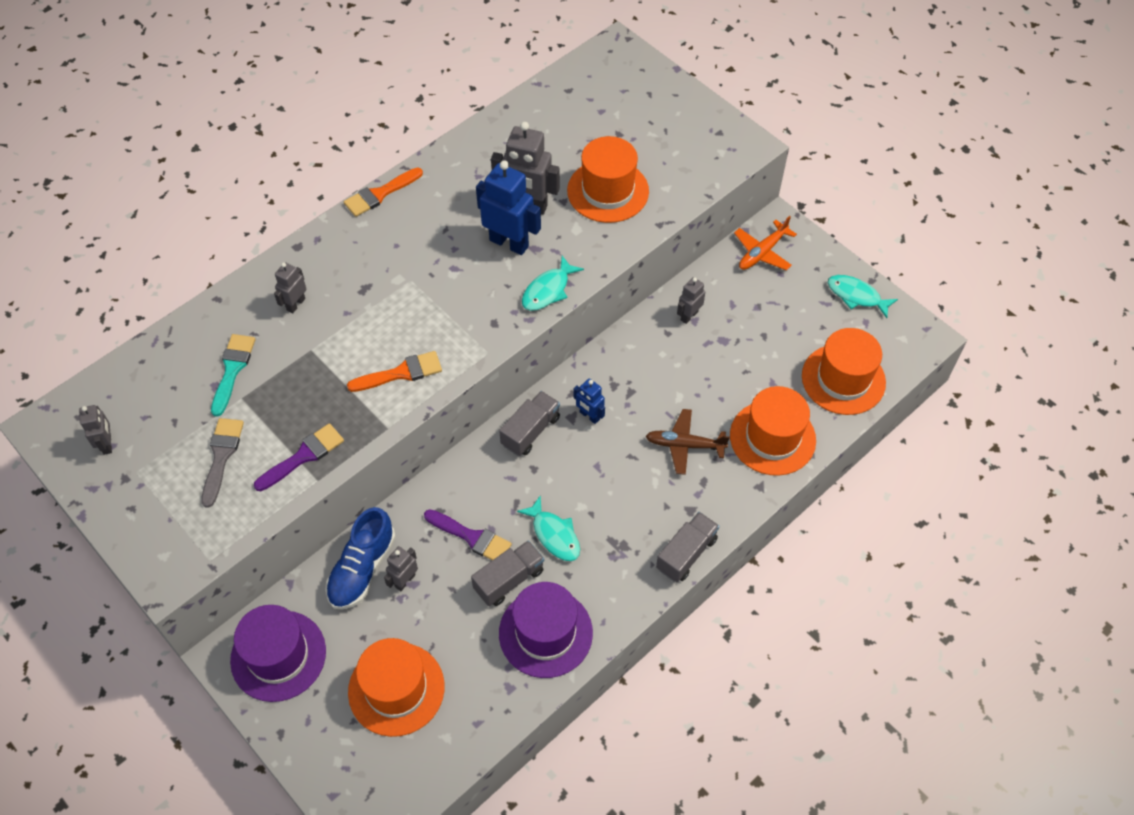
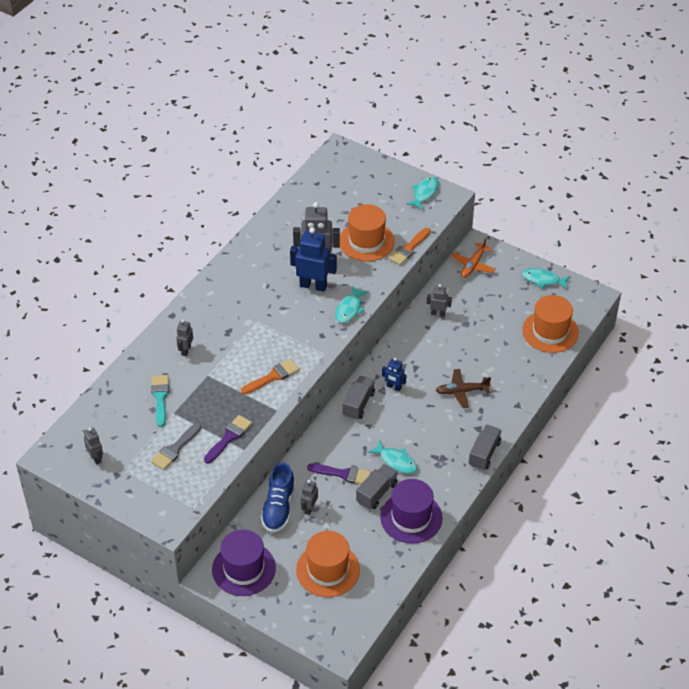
camera: 15 degrees left, 10 degrees down
(221, 456) = (175, 449): grey brush -> grey brush turned 135 degrees counterclockwise
(380, 194) = (214, 272): orange brush -> orange brush (408, 248)
(689, 316) = (438, 313): grey robot -> grey robot turned 75 degrees clockwise
(715, 134) = (424, 193): none -> turquoise fish
(772, 438) = (516, 375): orange hat -> none

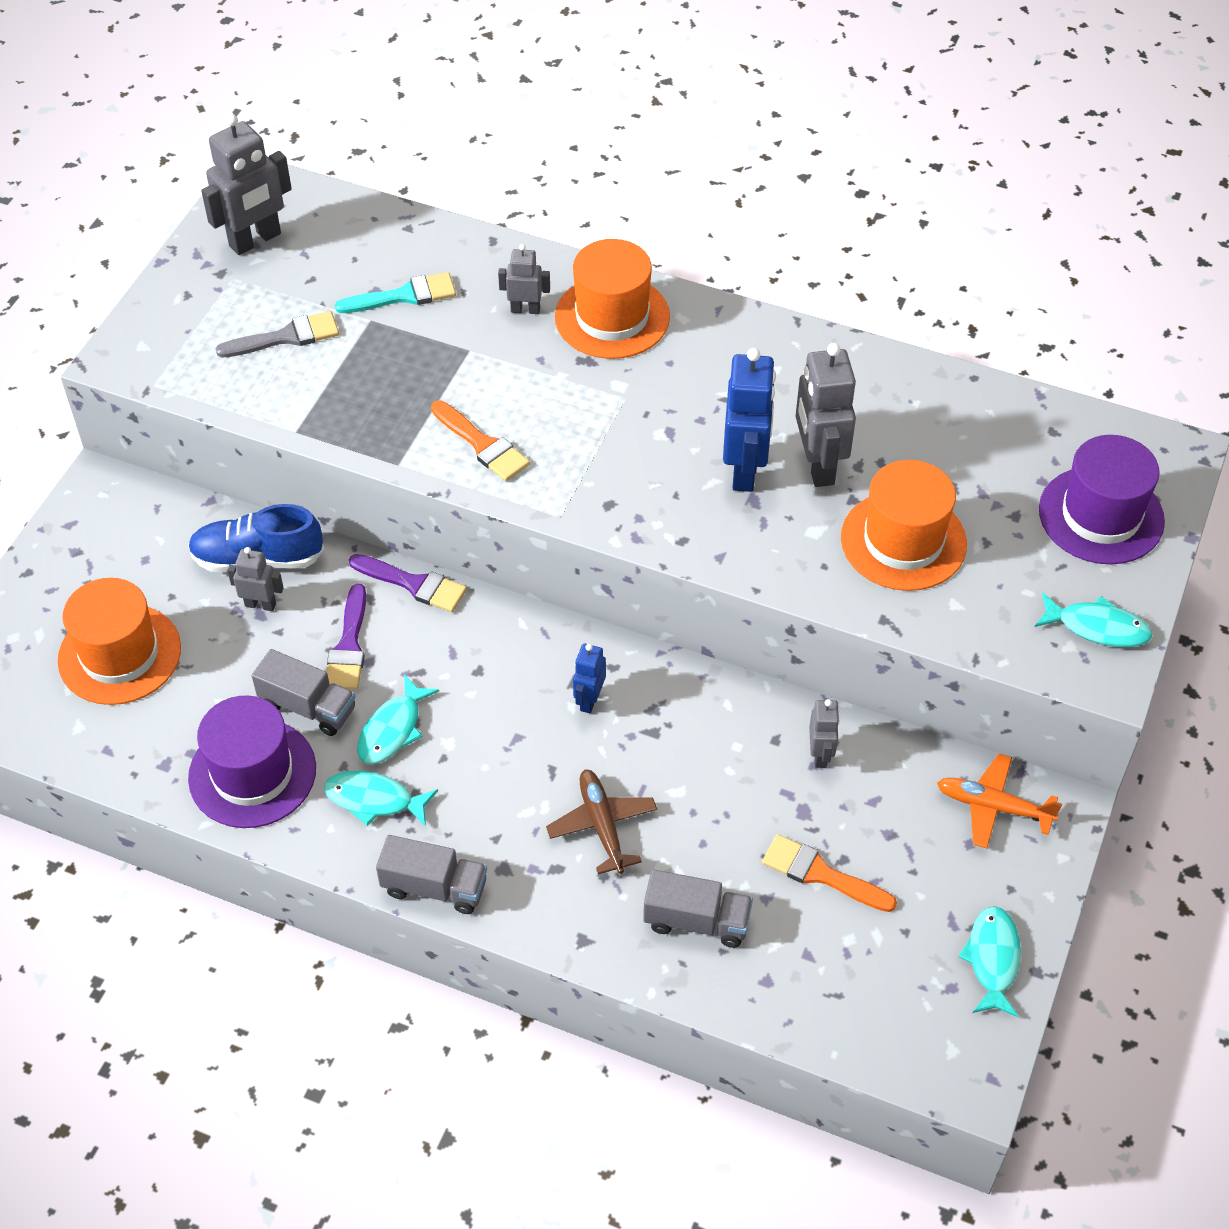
camera: 80 degrees right, 5 degrees up
(96, 458) = (255, 240): grey robot -> grey robot, size x1.84
(175, 449) = (286, 337): grey brush -> grey brush turned 135 degrees clockwise
(229, 437) = (321, 406): purple brush -> purple brush (414, 584)
(243, 569) = (117, 530): purple hat -> purple hat (1101, 515)
(349, 309) = (694, 539): turquoise fish -> turquoise fish (374, 800)
(358, 404) = (531, 645): grey truck -> grey truck (696, 921)
(408, 248) = (905, 619): orange brush -> orange brush (821, 874)
(550, 331) = (826, 989): orange hat -> orange hat (612, 317)

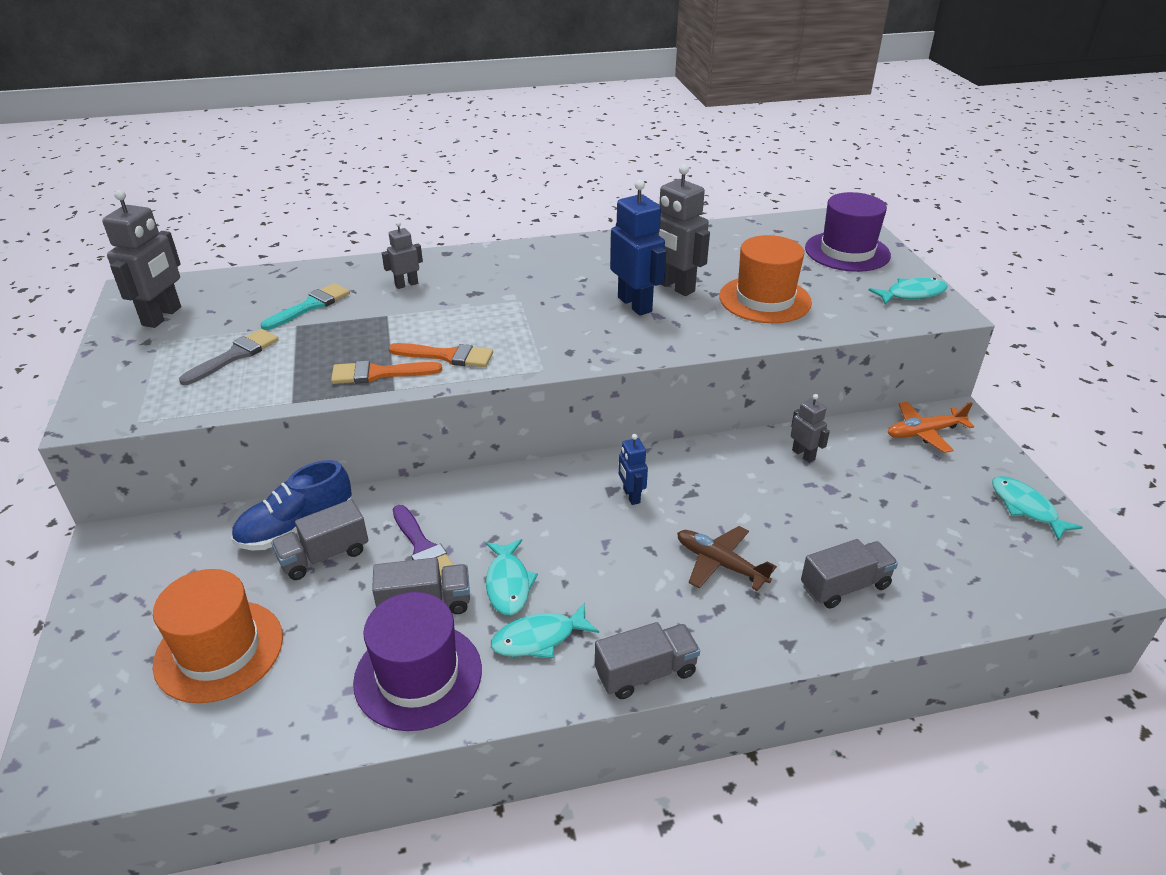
camera: 35 degrees left, 15 degrees down
(260, 604) = (324, 556): grey robot -> grey truck
(414, 584) = (438, 488): purple brush -> none
(612, 317) = (469, 269): orange hat -> none
(821, 874) = (881, 516): orange brush -> orange brush (379, 373)

